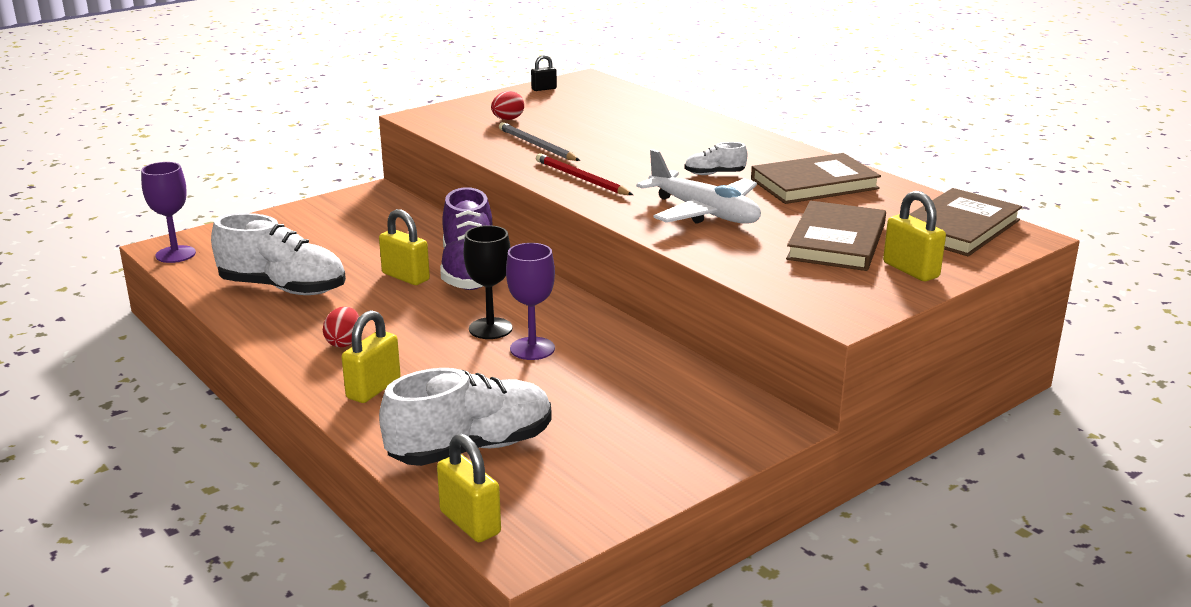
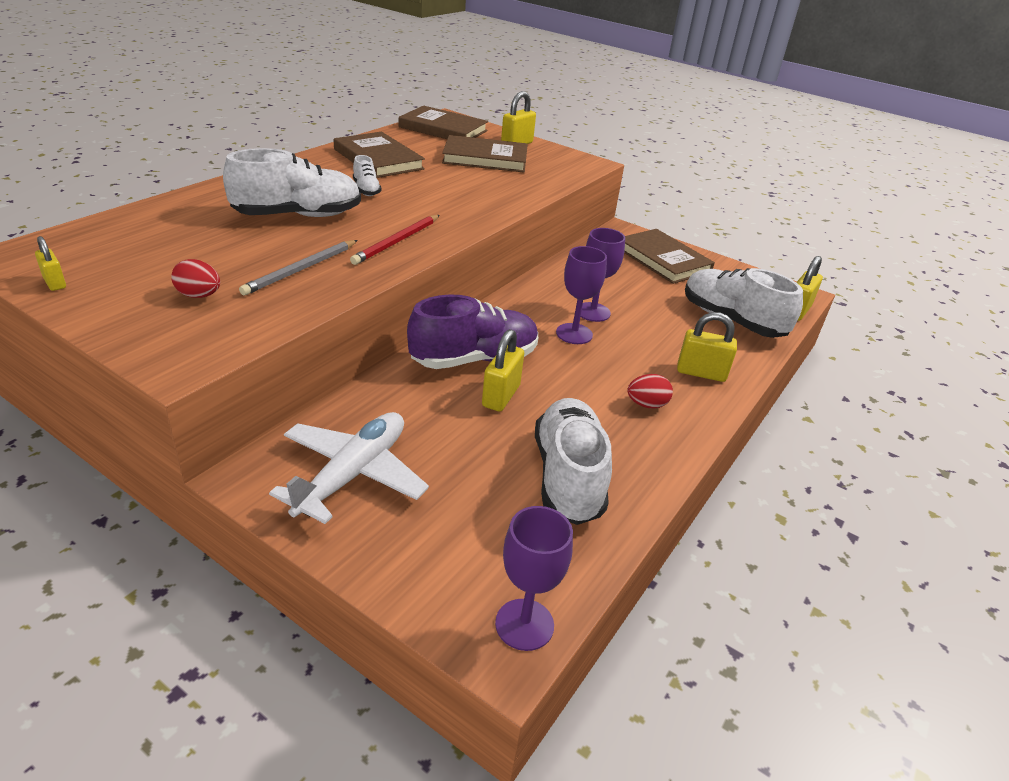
camera: 110 degrees left, 10 degrees up
(490, 328) = (574, 334): black goblet -> purple goblet
(544, 89) = (54, 283): black padlock -> yellow padlock
(648, 147) = (298, 215): none -> white shoe
(667, 438) = (663, 260): none -> brown book
(704, 212) = (455, 194): white plane -> white plane (352, 474)

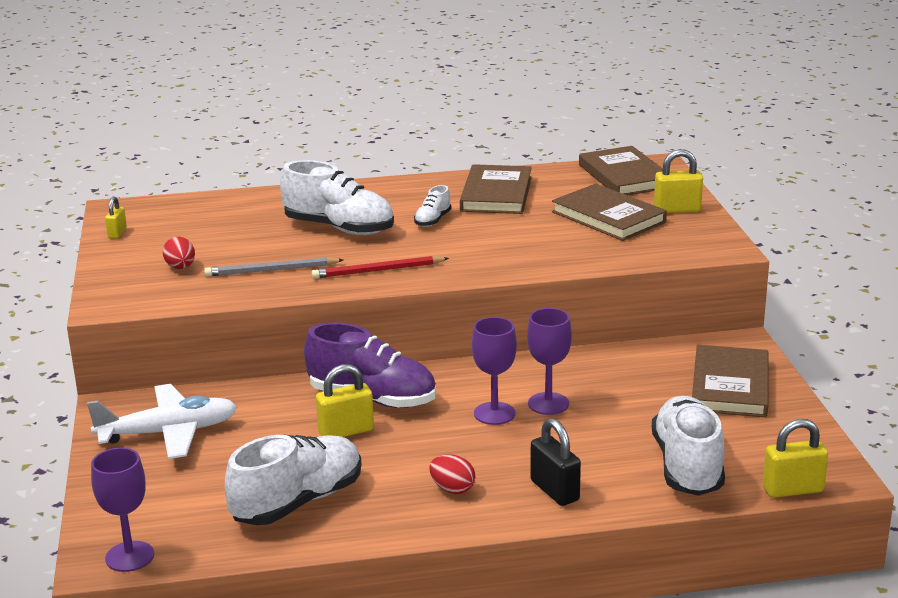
camera: 50 degrees right, 10 degrees down
(701, 373) = (554, 491): yellow padlock -> black padlock

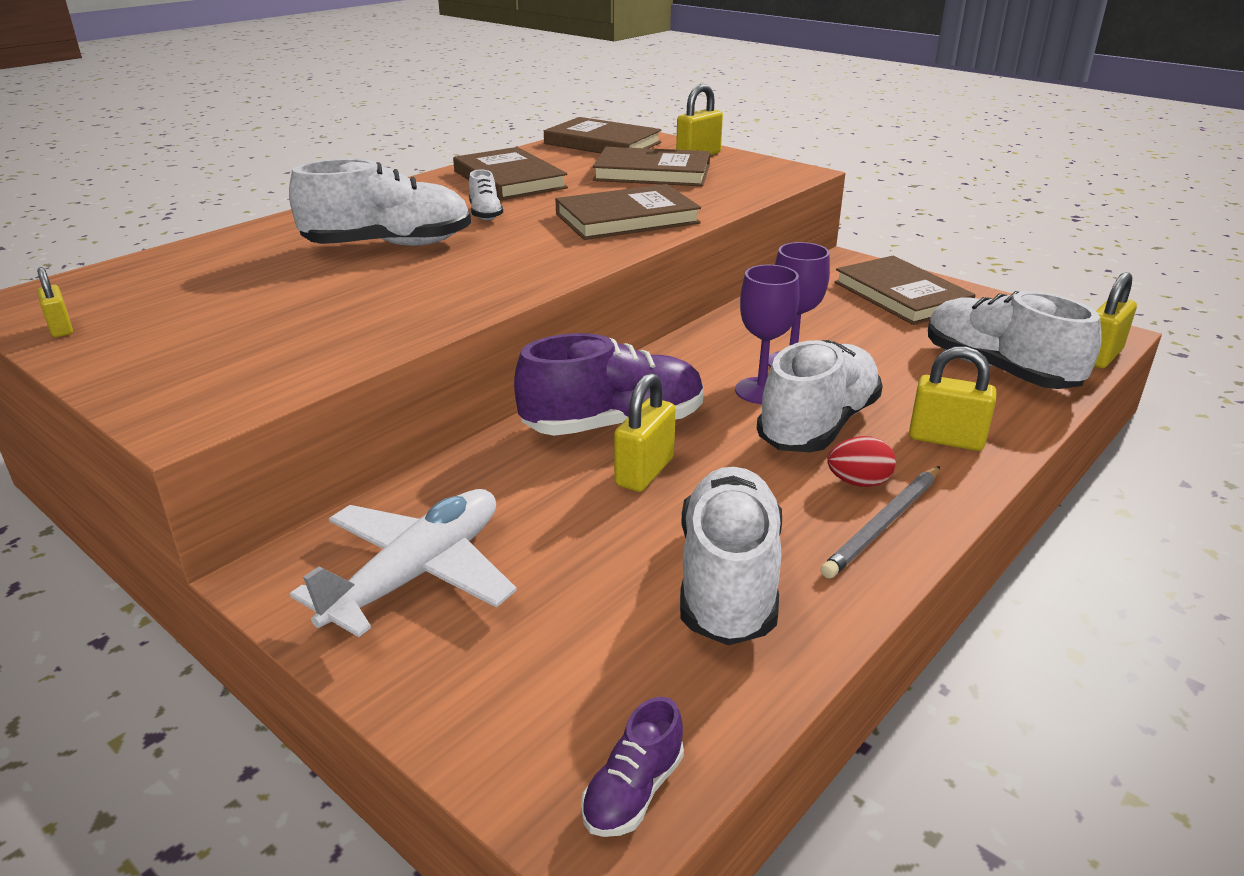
camera: 40 degrees left, 5 degrees up
(129, 556) = (633, 791): purple goblet -> purple shoe
(180, 267) = (236, 339): red egg -> none
(271, 270) = (376, 306): grey pencil -> grey pencil (883, 524)
(377, 271) = (512, 271): red pencil -> none
(490, 448) = (818, 425): none -> white shoe
(516, 253) = (627, 218): none -> brown book
(554, 491) = (946, 439): black padlock -> yellow padlock

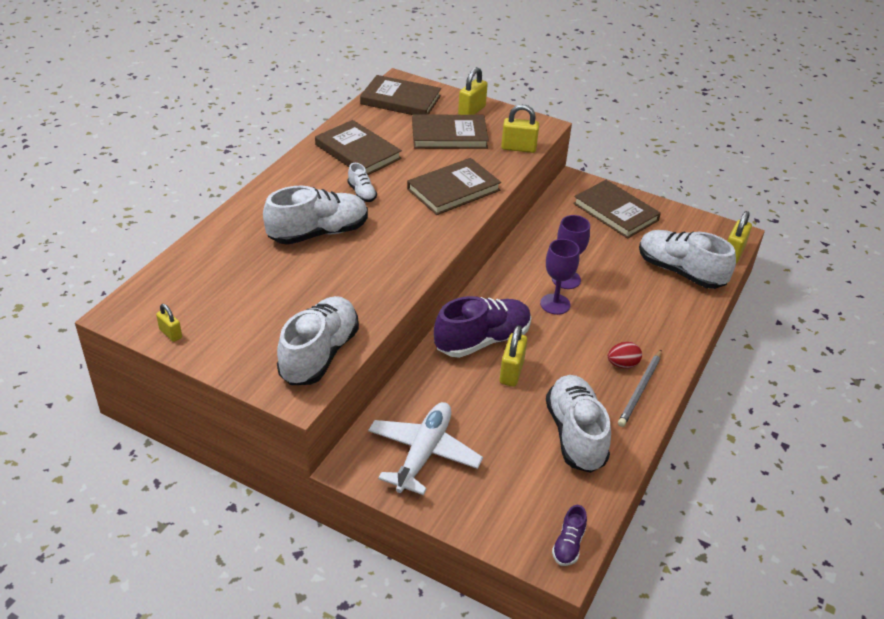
camera: 15 degrees left, 10 degrees up
(818, 425) = (592, 327): white shoe -> white shoe (319, 354)
(946, 439) = (660, 328): yellow padlock -> yellow padlock (518, 148)

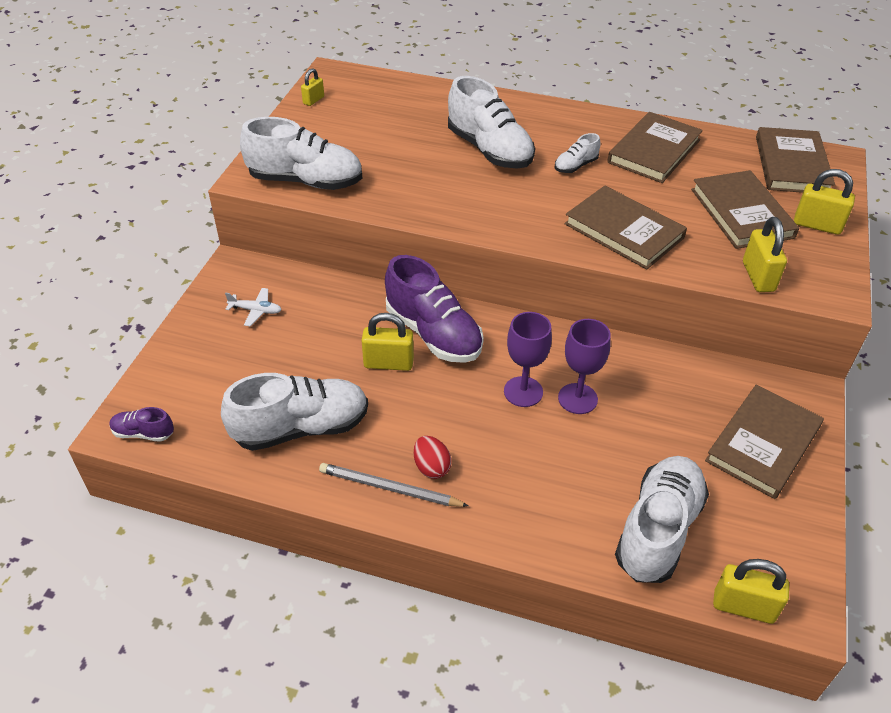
camera: 80 degrees right, 5 degrees up
(423, 453) = (256, 310): white plane -> white plane, size x0.46

